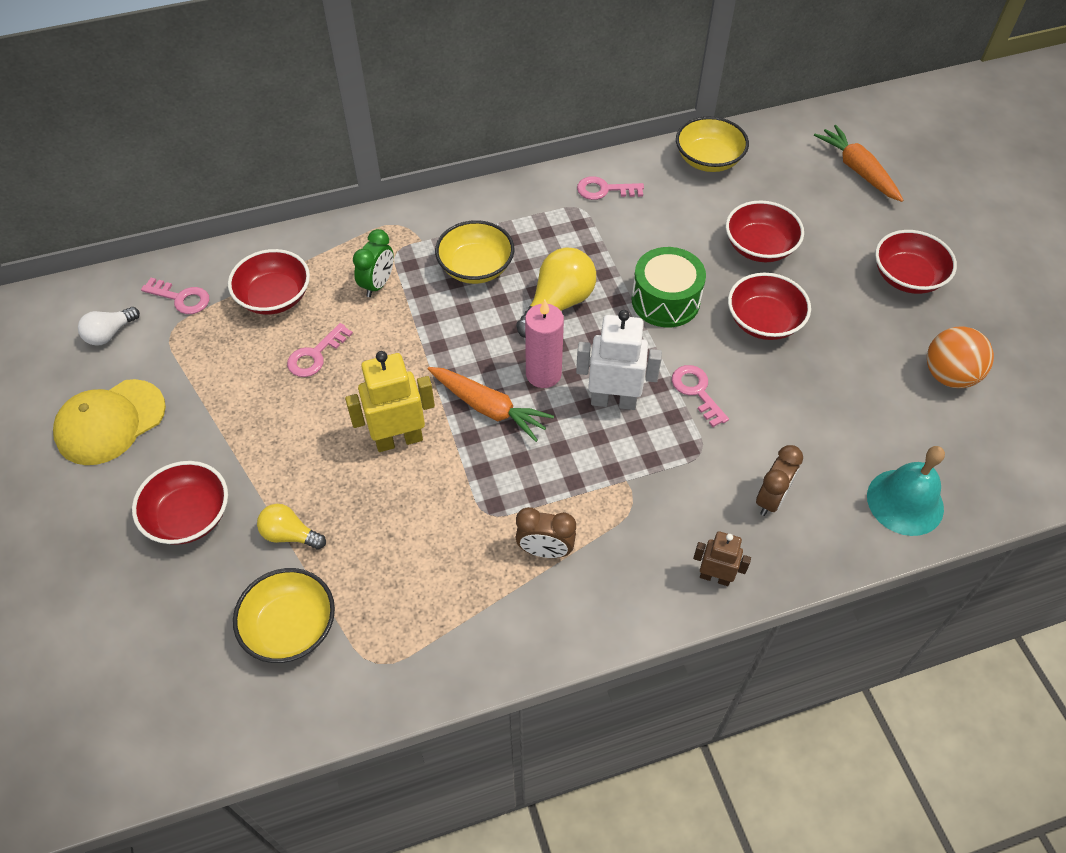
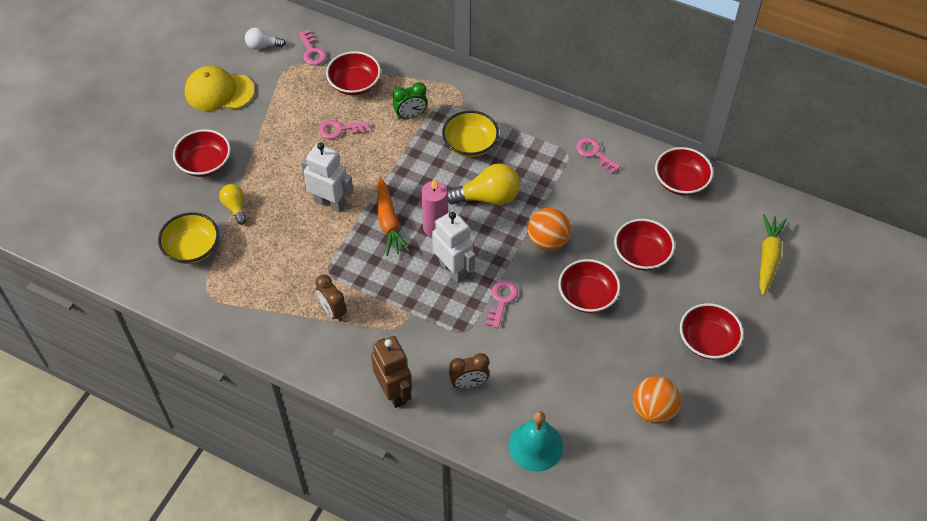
camera: 45 degrees right, 0 degrees up
(398, 439) = (330, 203): yellow robot -> white robot
(665, 300) = (548, 241): green drum -> orange ball
(708, 160) = (681, 181): yellow bowl -> red bowl
(715, 577) = (394, 392): brown robot -> brown robot, size x1.69
(857, 170) = (768, 258): orange carrot -> yellow carrot

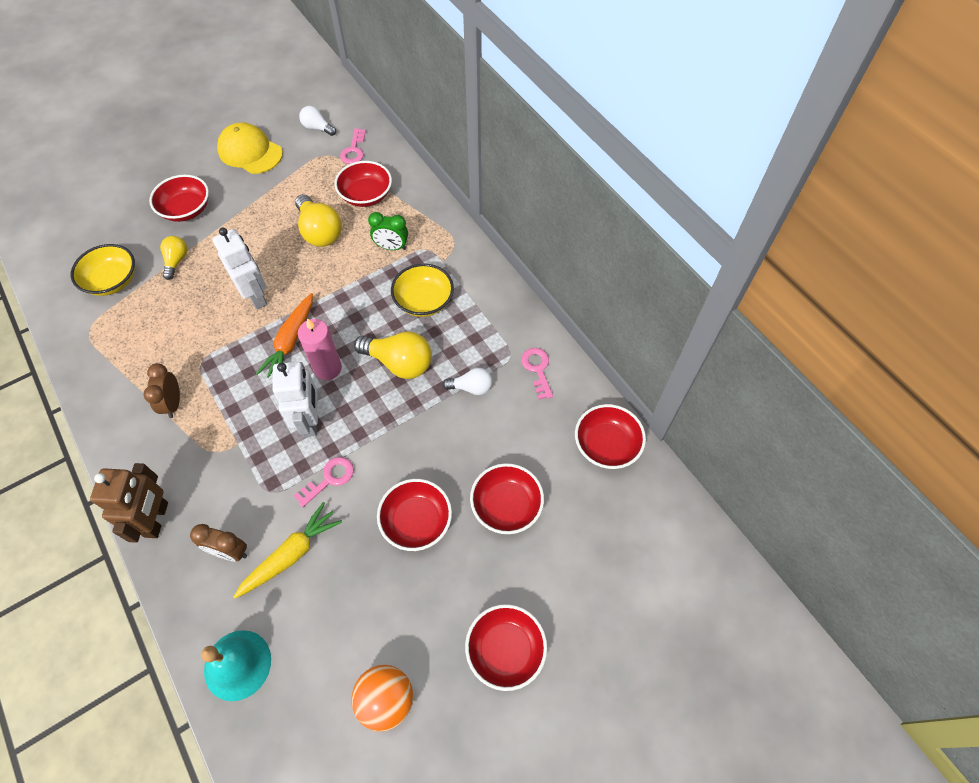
camera: 30 degrees right, 5 degrees up
(340, 130) = (320, 231): pink key -> yellow light bulb
(548, 241) = (422, 439): orange ball -> none
(556, 189) = (471, 387): none -> white light bulb
(768, 258) = (643, 587): yellow carrot -> yellow carrot (291, 554)

